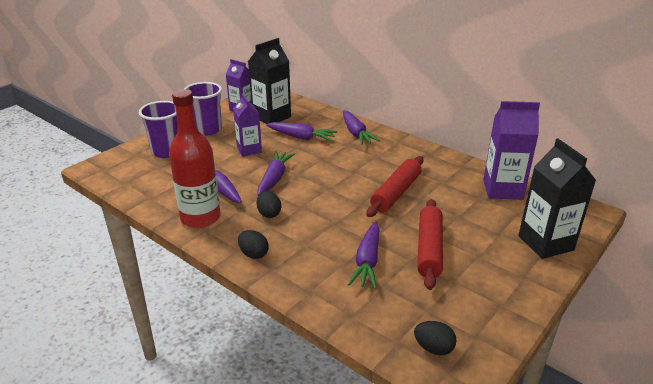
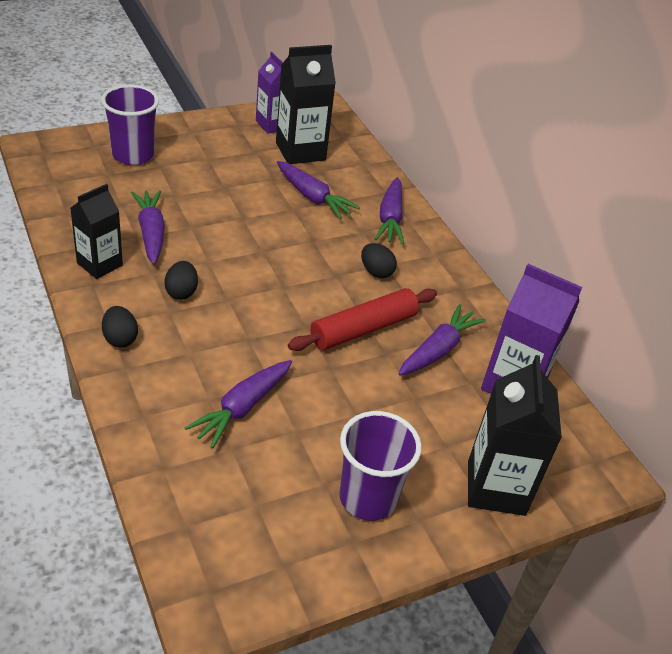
camera: 20 degrees right, 10 degrees up
(200, 218) = (99, 264): red bottle -> black carton
(207, 130) = (205, 141): purple cup -> purple cup (368, 498)
(249, 150) = (232, 191): purple carton -> none
(274, 178) = (229, 245): purple carrot -> purple carrot (438, 349)
(429, 249) = (333, 426): red rolling pin -> none
(433, 348) = (220, 554): black egg -> black egg (376, 272)

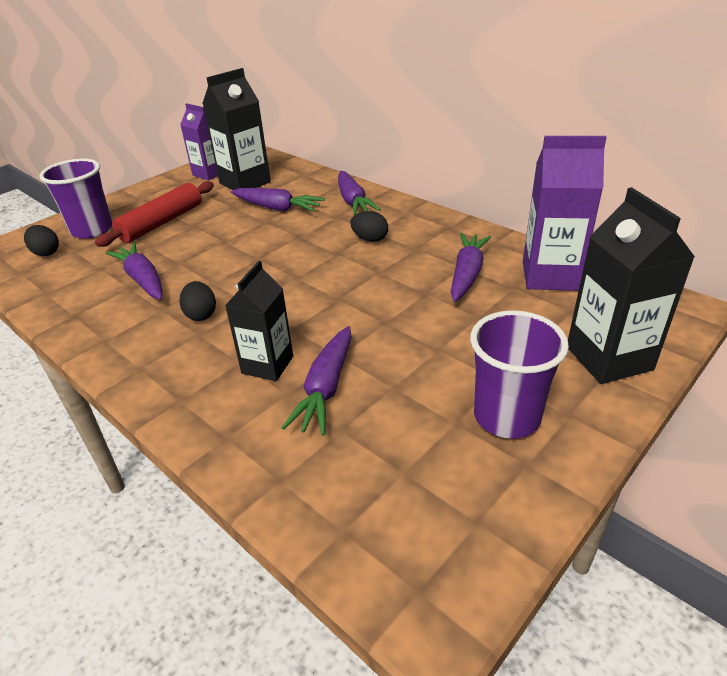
camera: 15 degrees left, 5 degrees down
(99, 264) = (103, 321): black carton -> black carton (267, 365)
(120, 339) = (160, 376): black egg -> black egg (46, 253)
(363, 329) = (391, 282): red rolling pin -> red rolling pin (162, 222)

